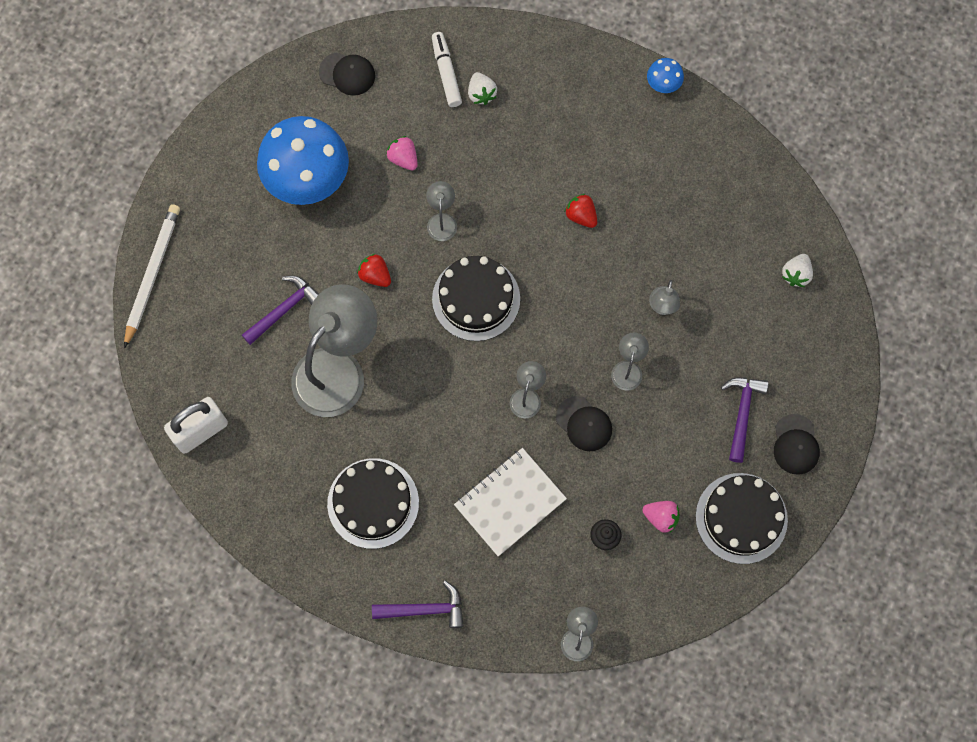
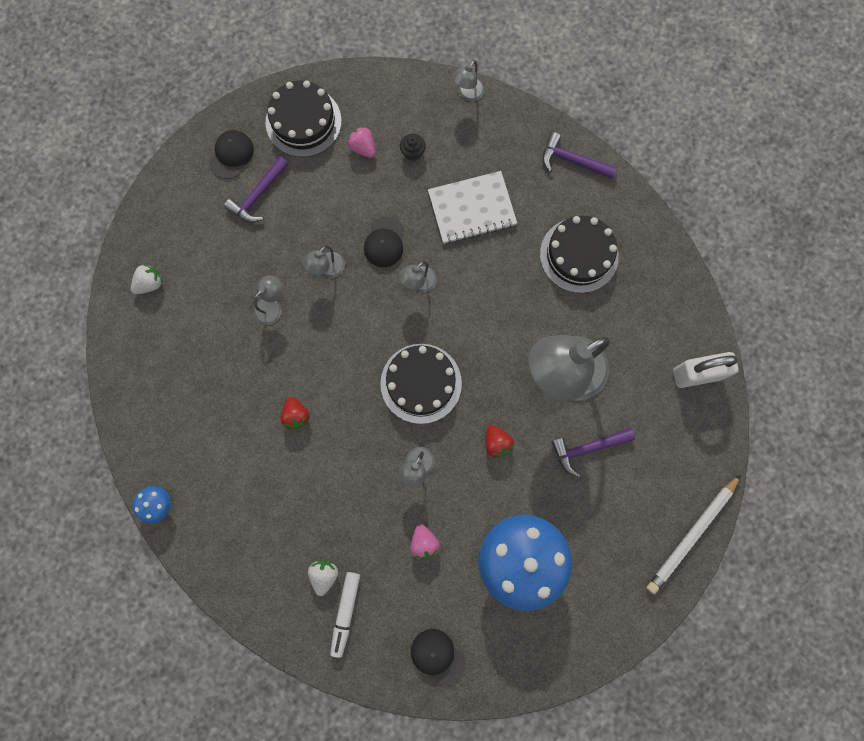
camera: 155 degrees left, 5 degrees up
(584, 424) = (384, 242): black cap -> black cap turned 150 degrees counterclockwise

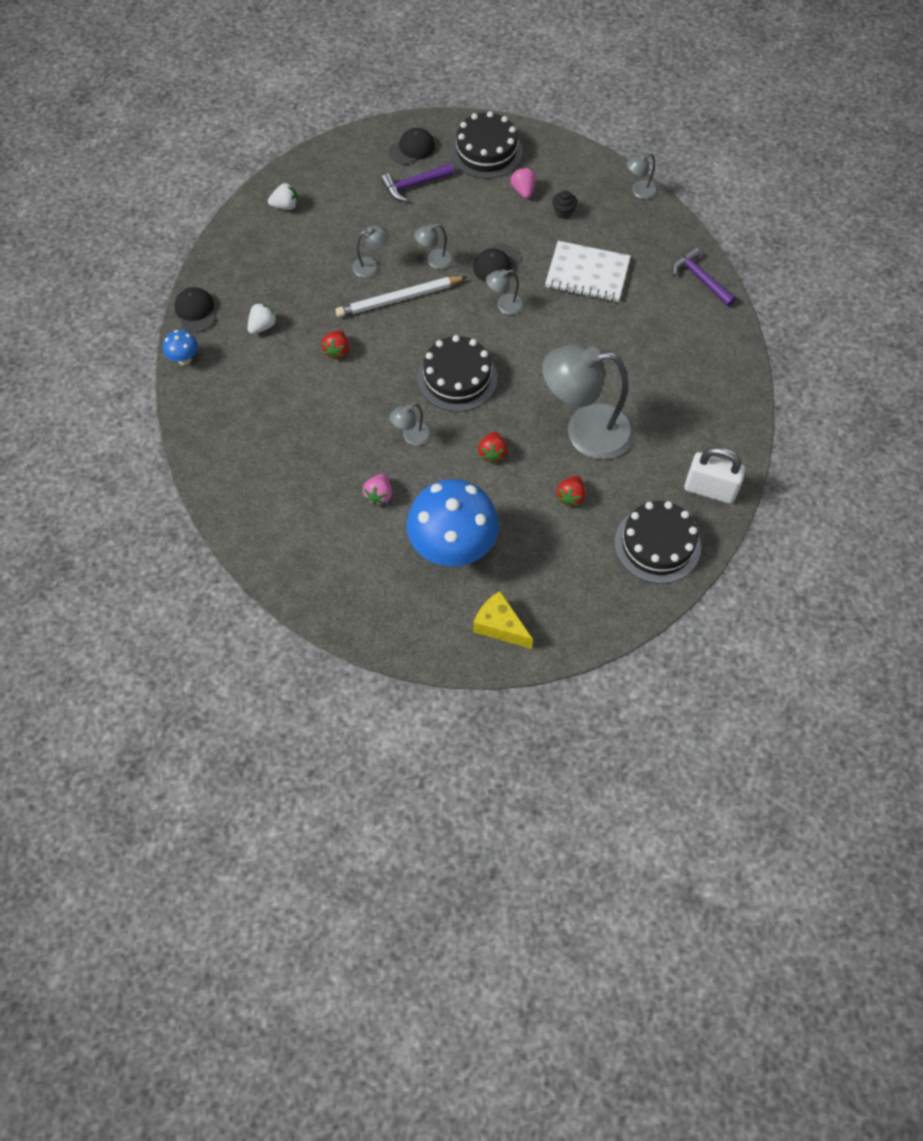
camera: 30 degrees right, 15 degrees down
(324, 575) = (279, 476): white strawberry -> white strawberry (262, 326)
(345, 613) = (278, 512): white marker -> none
(437, 656) = (332, 585): black cap -> black cap (195, 311)
(579, 255) = (660, 349): black cake -> black cake (657, 544)
(587, 448) = (571, 497): purple hammer -> red strawberry
(601, 609) = (500, 626): none -> yellow cheese
(691, 535) = (622, 611): white pencil -> white pencil (399, 299)

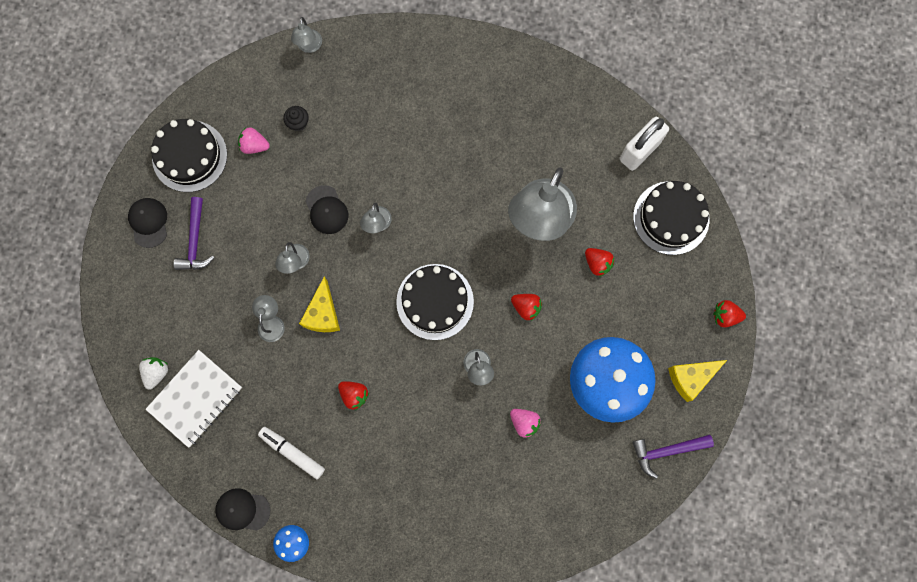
camera: 65 degrees left, 15 degrees up
(262, 326) = (292, 452): white strawberry -> white marker
(399, 299) = (323, 314): white pencil -> yellow cheese
(583, 634) = (725, 316): none -> red strawberry
(587, 274) = (378, 137): white notebook -> white notebook (195, 398)
(700, 279) = (431, 47): purple hammer -> purple hammer (667, 451)

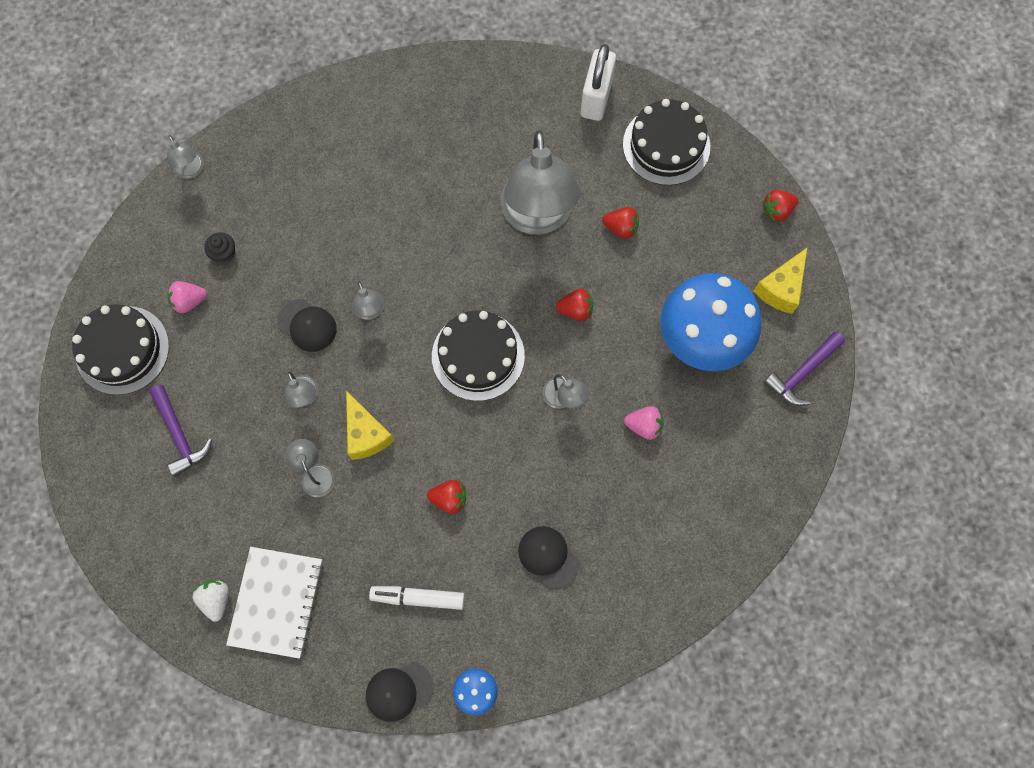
camera: 30 degrees left, 5 degrees down
(149, 222) = (115, 444): black cap -> black cap (548, 557)

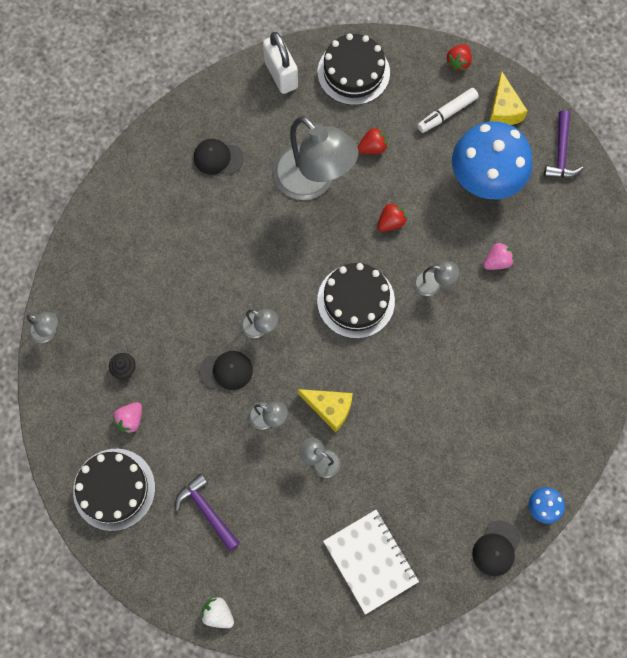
camera: 40 degrees left, 0 degrees up
(180, 434) = (207, 511): purple hammer -> purple hammer turned 150 degrees counterclockwise
(216, 599) = (330, 593): white strawberry -> white strawberry (218, 613)
(418, 598) = (456, 482): white marker -> white marker (447, 113)
(449, 499) = (419, 405): red strawberry -> none
(548, 557) = (511, 389): black cap -> black cap (218, 158)

